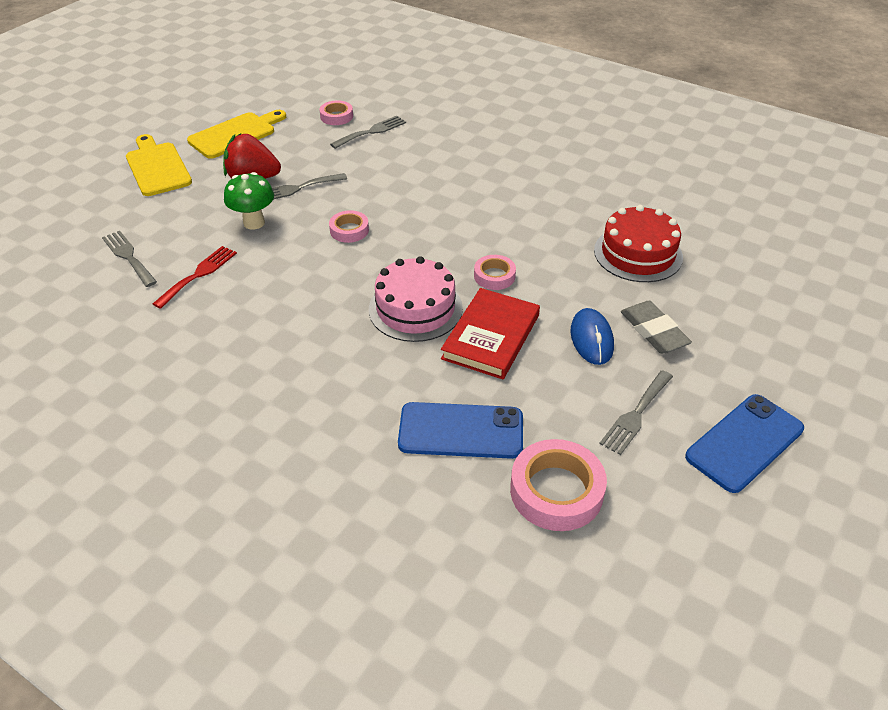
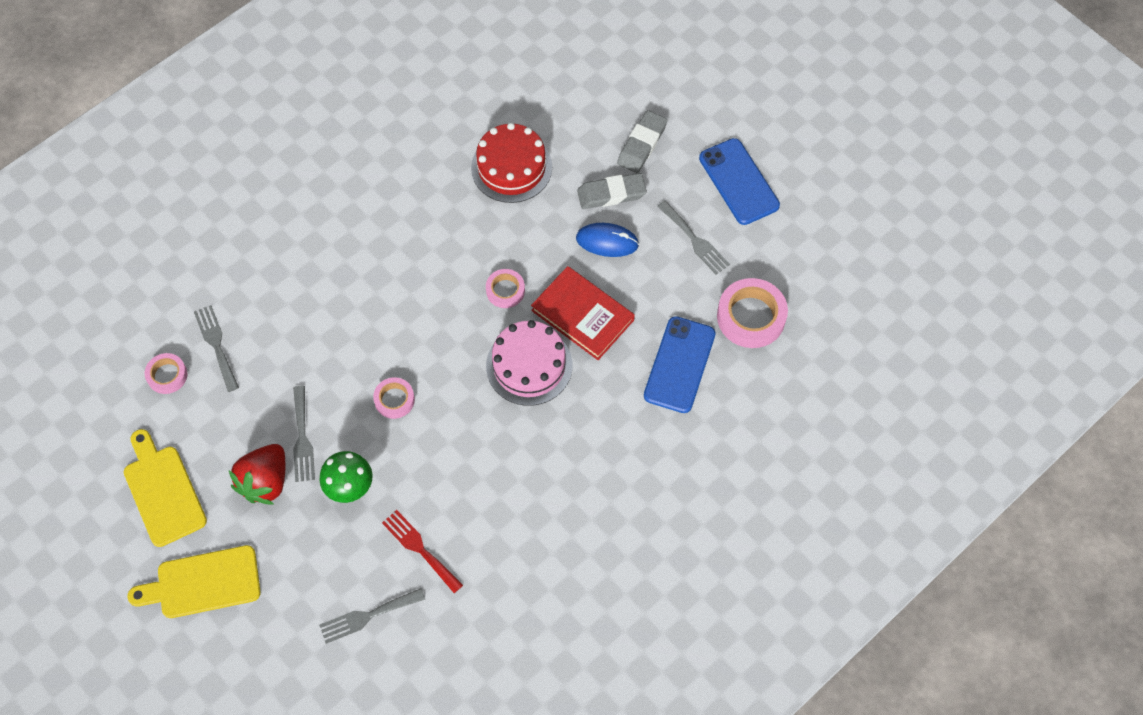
camera: 75 degrees left, 20 degrees up
(734, 344) = (642, 144): none -> grey eraser

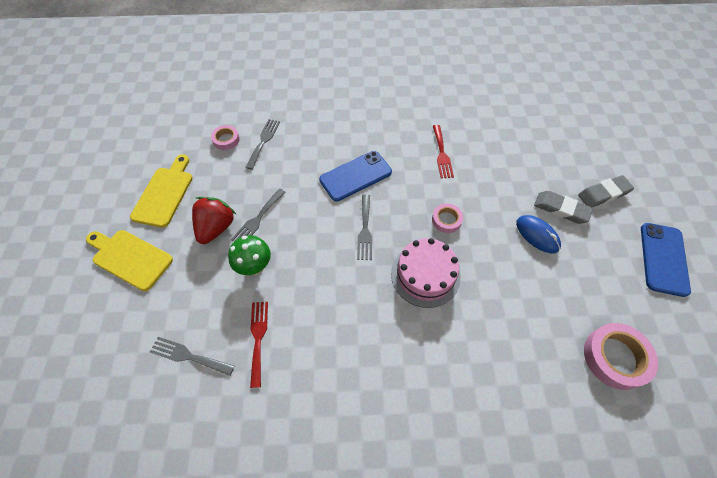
camera: 40 degrees right, 5 degrees down
(265, 481) = (216, 228): red strawberry -> red strawberry turned 135 degrees clockwise
(394, 400) = (326, 235): pink tape -> none
(440, 213) = (442, 154): none -> red fork
(511, 167) = (505, 156): red cake -> none
(582, 315) = (486, 268): red book -> none
(679, 365) = (533, 351): blue phone -> blue phone (355, 176)
(695, 240) = (603, 275): grey fork -> grey fork (365, 230)

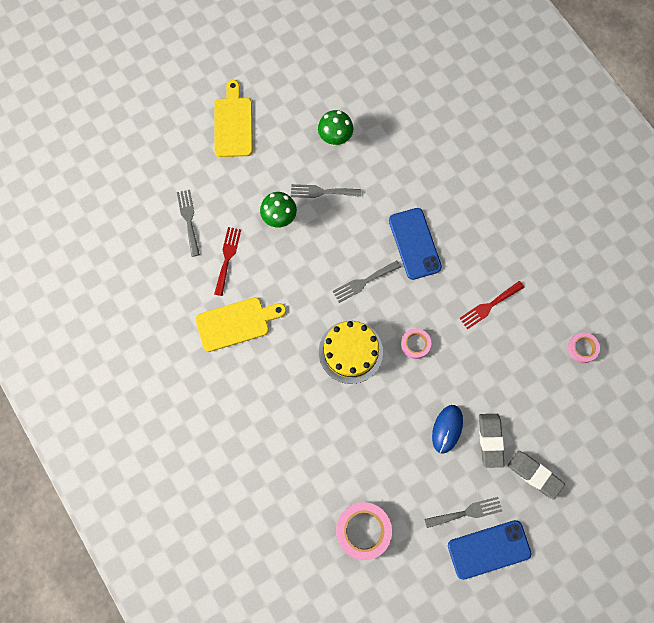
camera: 60 degrees right, 15 degrees up
(164, 194) = (301, 104): yellow cutting board -> yellow cutting board (236, 323)
(216, 228) = (295, 166): red strawberry -> none
(218, 185) = (335, 139): none -> green mushroom
(226, 140) = (384, 111): pink tape -> pink tape (582, 348)
(258, 338) = (227, 258): red fork -> red fork turned 45 degrees counterclockwise
(263, 141) = (402, 143): grey fork -> grey fork (466, 512)
(355, 176) = (414, 243): blue phone -> blue phone turned 45 degrees clockwise
(425, 275) = (350, 352): pink cake -> yellow cake

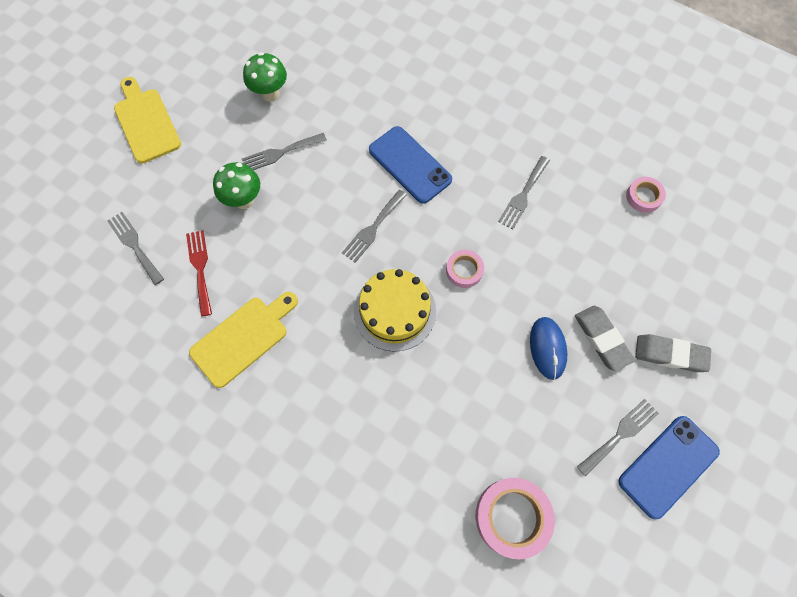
camera: 25 degrees left, 5 degrees down
(489, 306) = (523, 195): red fork -> grey fork

